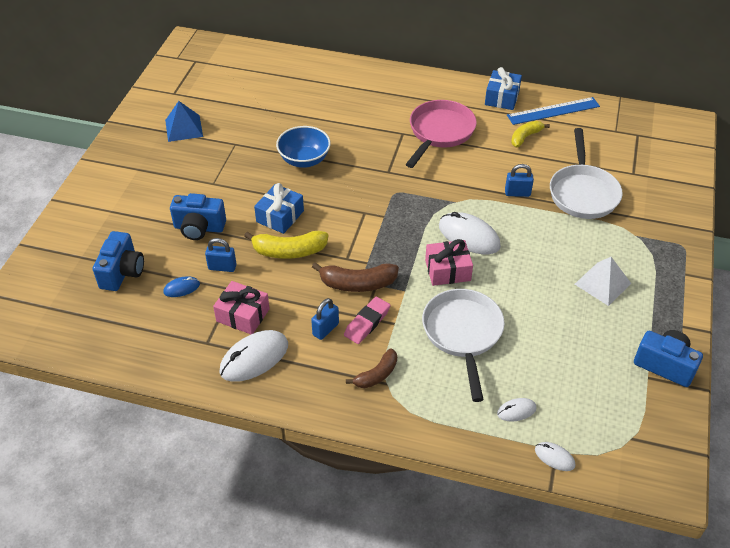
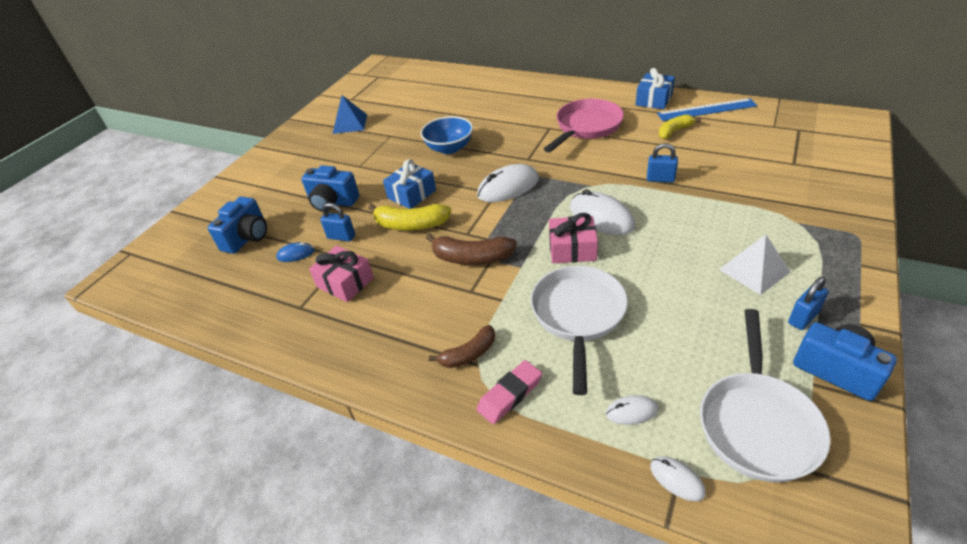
camera: 15 degrees right, 5 degrees down
(254, 358) = (341, 326): white mouse -> white mouse (508, 187)
(325, 329) = (425, 301): blue padlock -> blue padlock (803, 318)
(367, 323) = (472, 297): pink eraser -> pink eraser (510, 394)
(583, 193) = (734, 180): white pan -> white pan (757, 423)

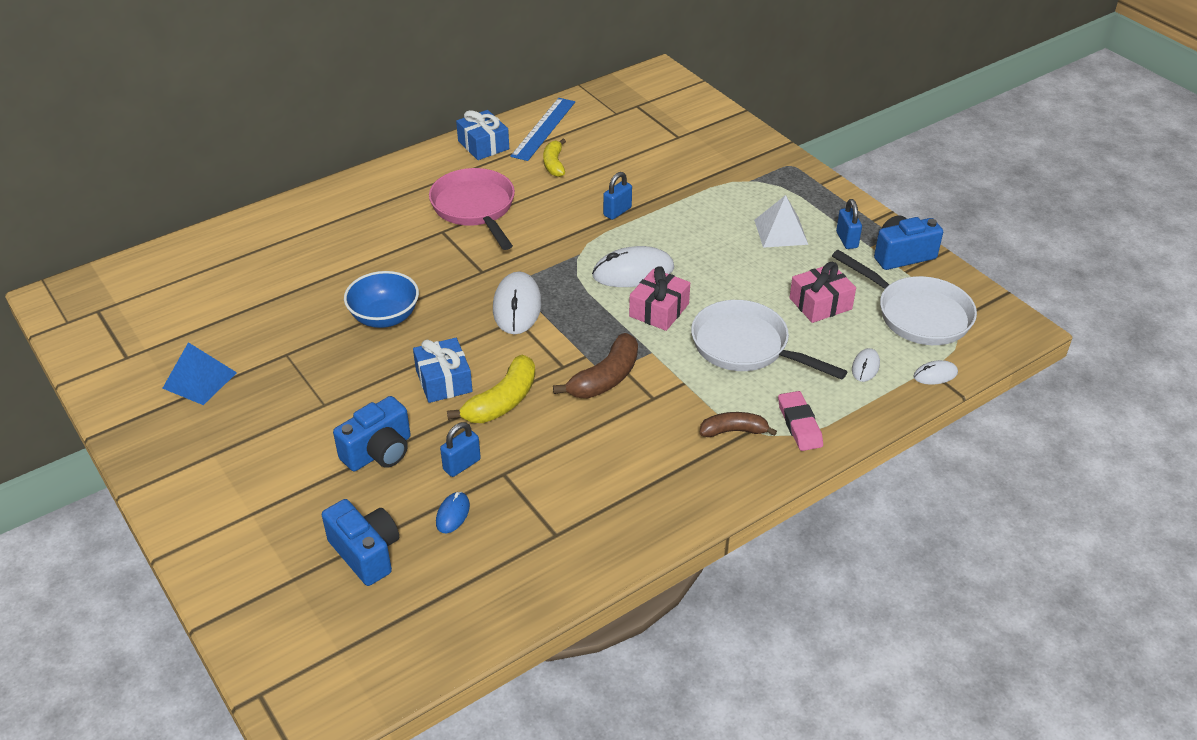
camera: 65 degrees left, 0 degrees up
(345, 282) = (549, 485): pink gift -> pink gift (820, 304)
(469, 354) = (734, 431): brown banana -> brown banana turned 90 degrees counterclockwise

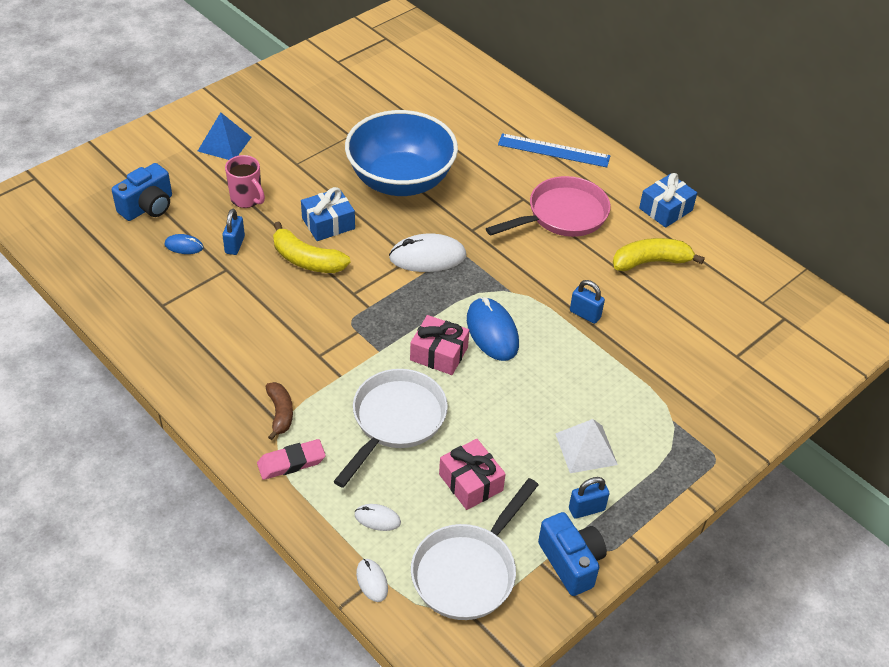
camera: 80 degrees right, 5 degrees up
(200, 380) = (317, 99): blue pyramid -> blue pyramid (224, 144)
(379, 452) = (247, 199): blue camera -> pink mug
(384, 317) = (401, 180): blue bowl -> blue bowl, size x1.79
(462, 465) = (235, 245): blue padlock -> blue padlock turned 60 degrees clockwise
(543, 128) = (710, 248): blue ruler -> blue ruler (553, 150)
(554, 164) = (651, 262): yellow banana -> yellow banana, size x1.51
(605, 378) = (341, 322): brown banana -> none
(633, 272) = (492, 332): white mouse -> blue mouse

